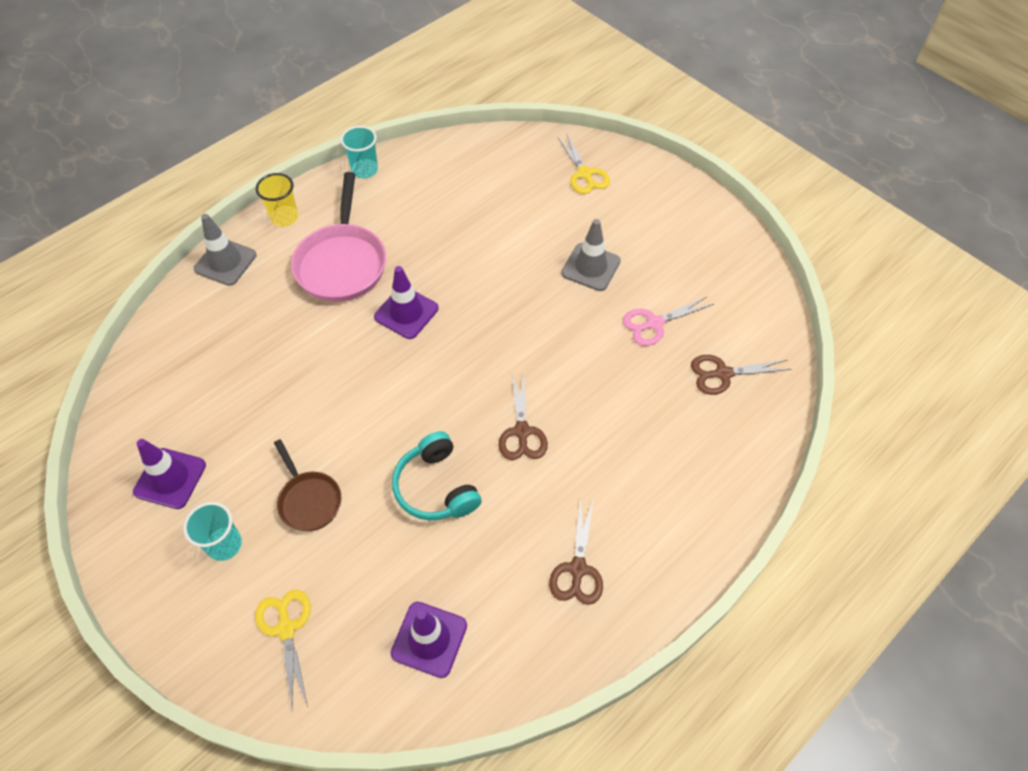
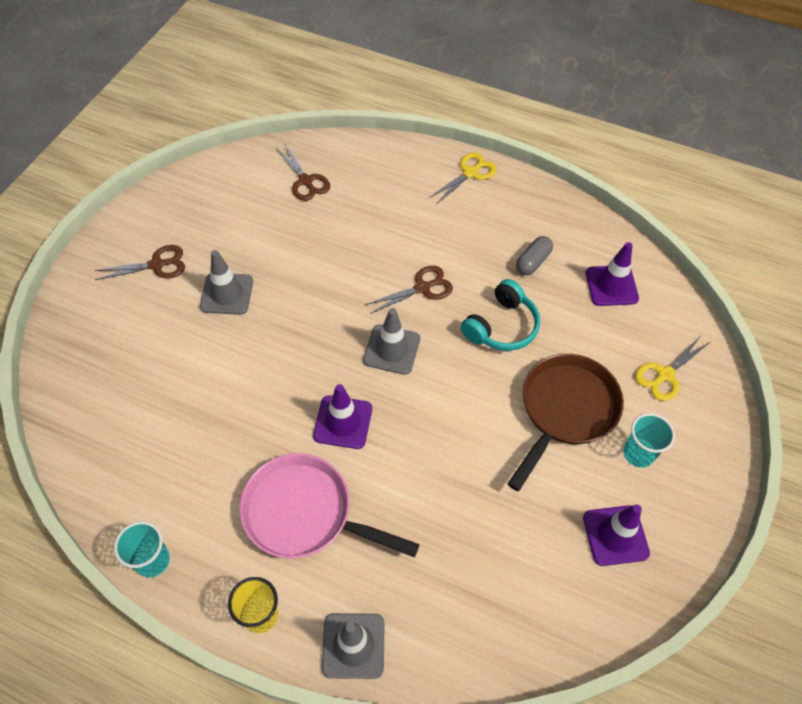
camera: 115 degrees left, 0 degrees up
(309, 500) = (565, 410): brown pan -> brown pan, size x1.74
(342, 263) = (305, 513): pink pan -> pink pan turned 135 degrees counterclockwise
(461, 376) = (391, 349): none -> grey traffic cone
(506, 564) = (533, 262): none -> grey capsule
(577, 569) = (511, 221): brown scissors -> brown scissors (157, 265)
(585, 174) = (100, 335): yellow scissors -> yellow scissors (470, 173)
(654, 323) = (274, 233): pink scissors -> none

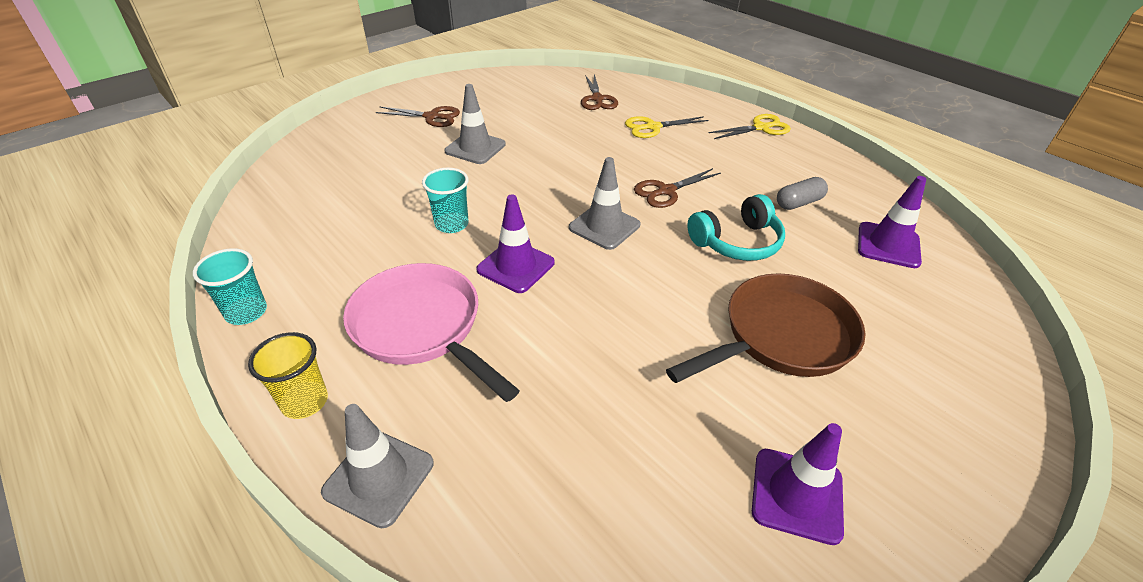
camera: 25 degrees right, 15 degrees down
(423, 288) = (665, 191): brown scissors -> brown scissors turned 150 degrees clockwise
(638, 453) = (867, 413): turquoise cup -> turquoise cup (451, 224)
(664, 375) = (934, 344): yellow scissors -> yellow scissors (652, 127)

